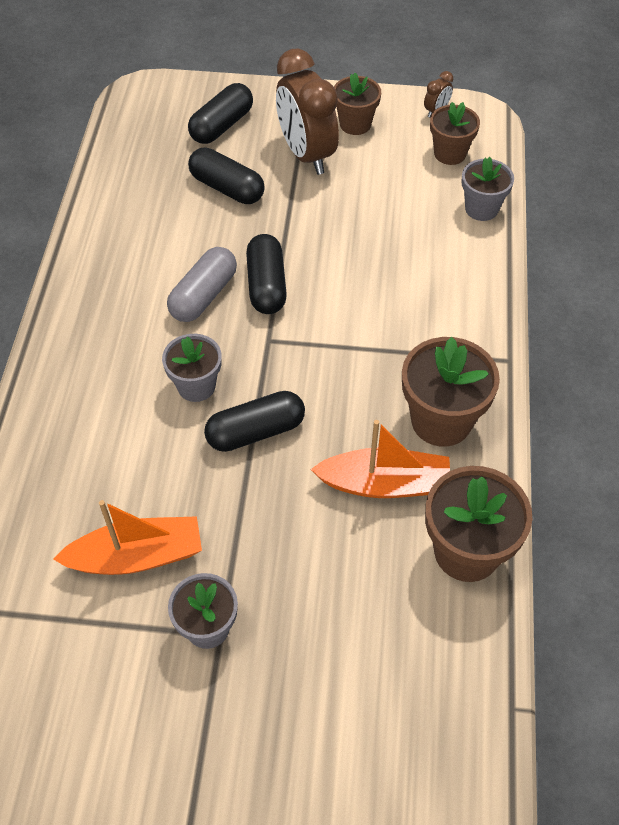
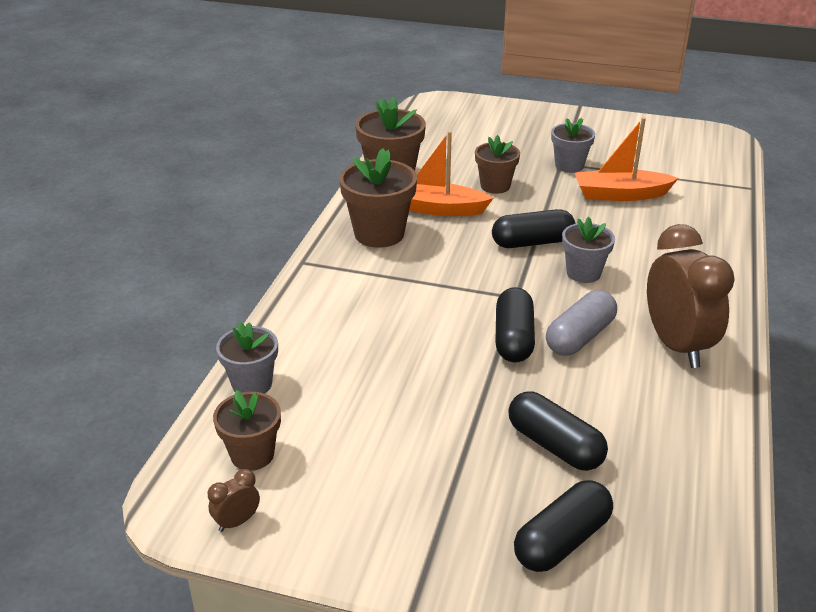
camera: 170 degrees left, 20 degrees down
(306, 154) = (443, 478): brown clock -> brown clock (676, 345)
(355, 124) = (363, 516): brown flower pot -> brown flower pot (495, 186)

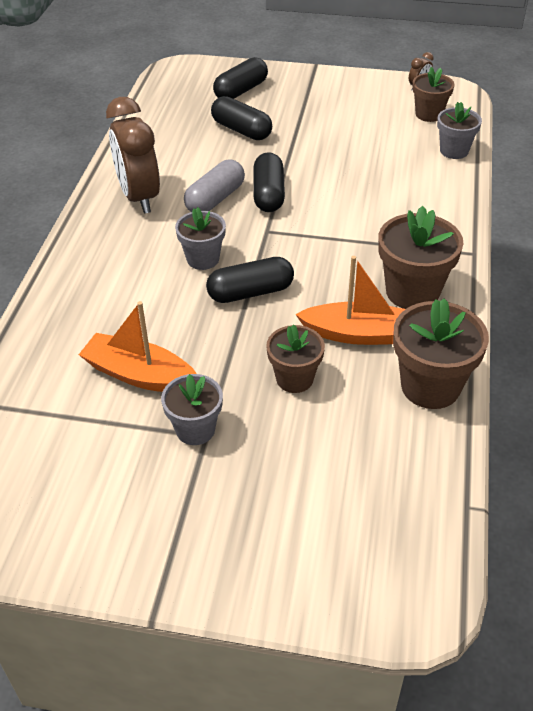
camera: 175 degrees right, 10 degrees up
(620, 194) = (139, 375): orange boat -> orange boat turned 150 degrees counterclockwise

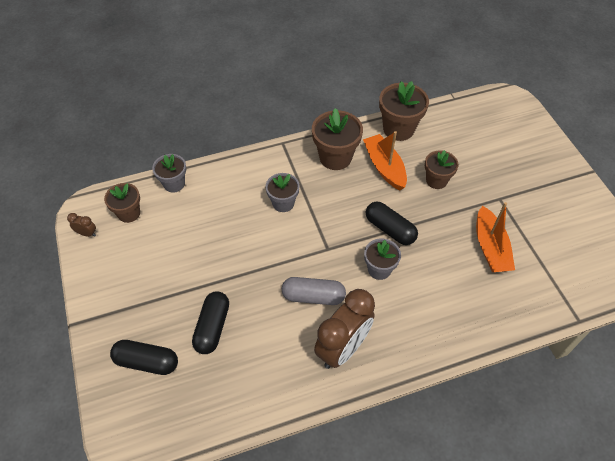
camera: 120 degrees left, 10 degrees up
(195, 429) = (500, 204): grey flower pot -> grey flower pot (283, 203)
(268, 194) = (288, 267): black capsule -> none

